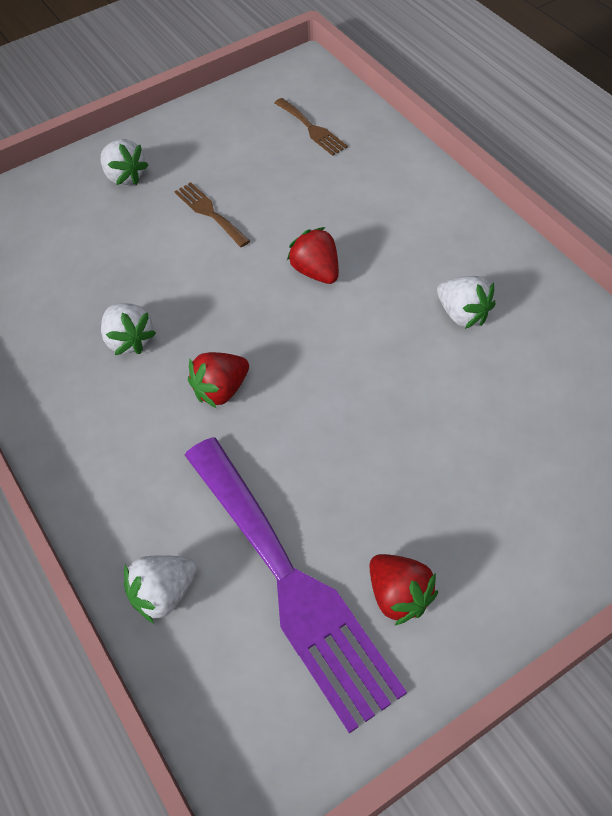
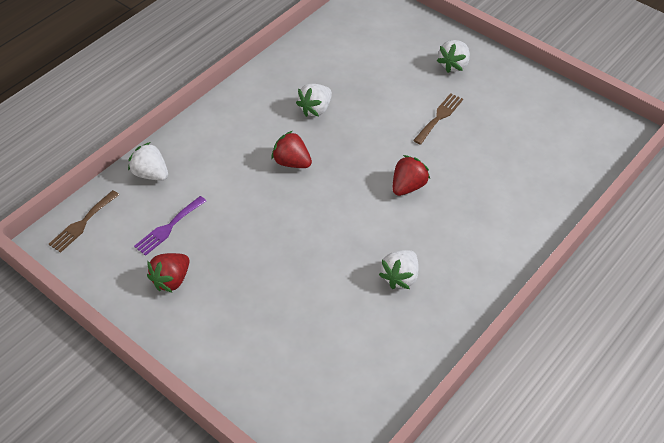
camera: 70 degrees right, 5 degrees down
(290, 583) = (168, 227): purple fork -> purple fork, size x0.43
(312, 129) = (553, 151): brown fork -> brown fork (82, 223)

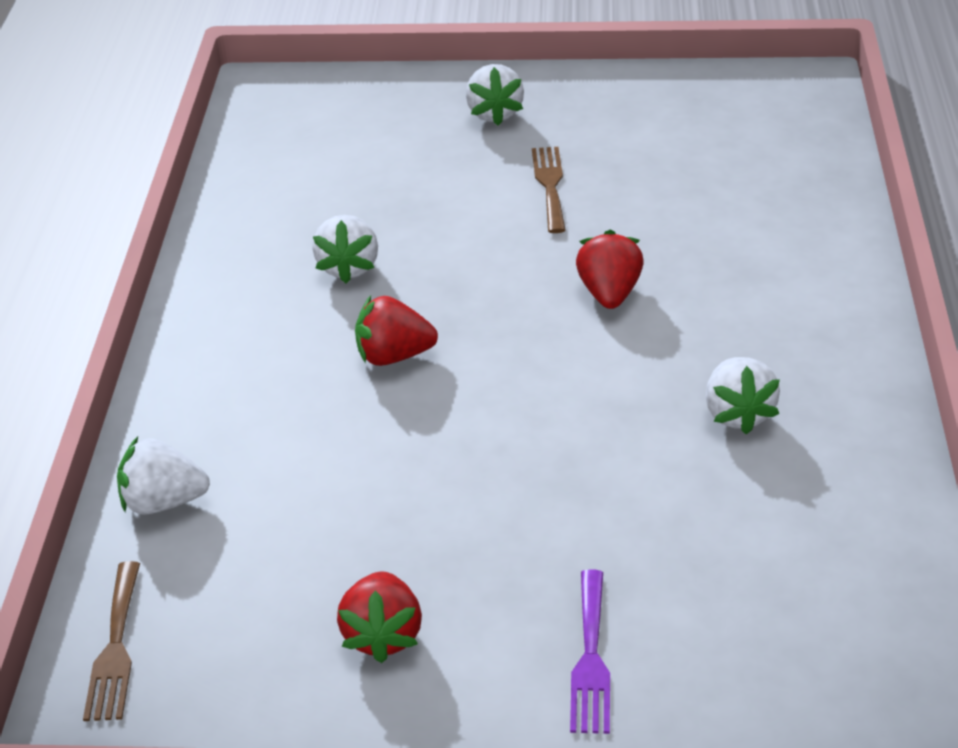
camera: 35 degrees left, 10 degrees down
(168, 227) = (288, 561): purple fork -> purple fork (590, 659)

